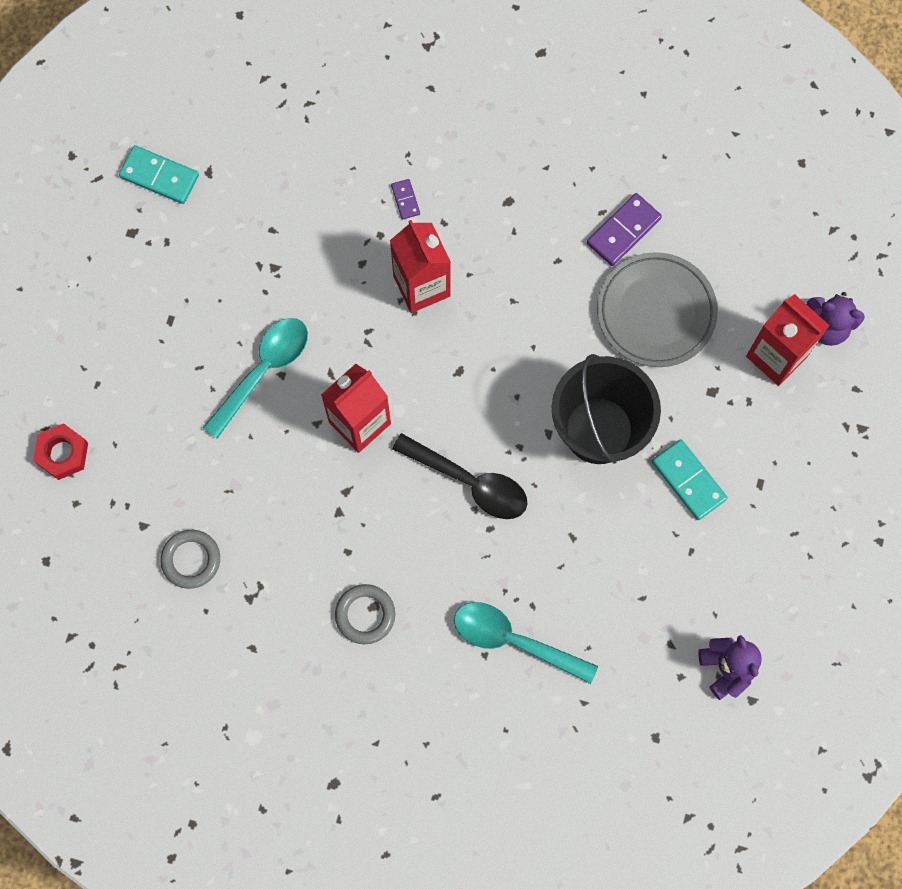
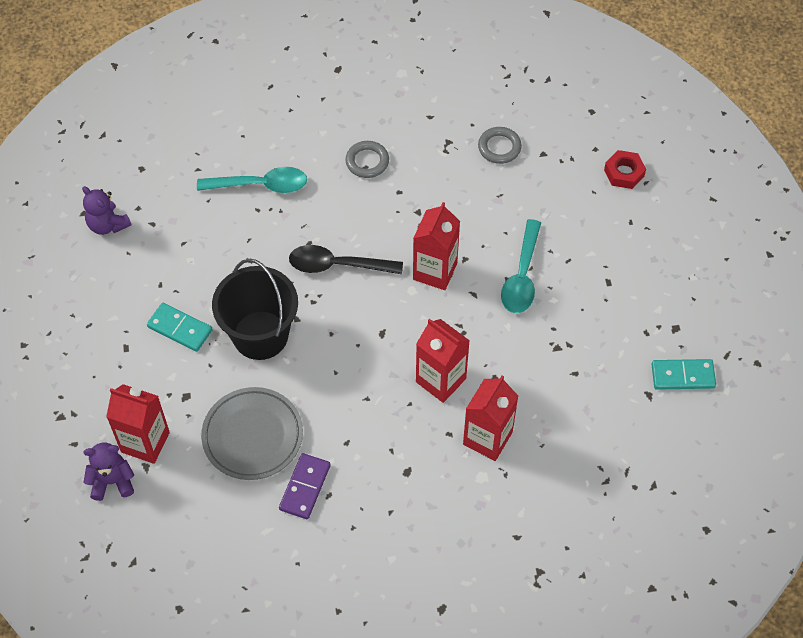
camera: 155 degrees right, 15 degrees down
(405, 200) = (487, 438): purple domino -> red carton

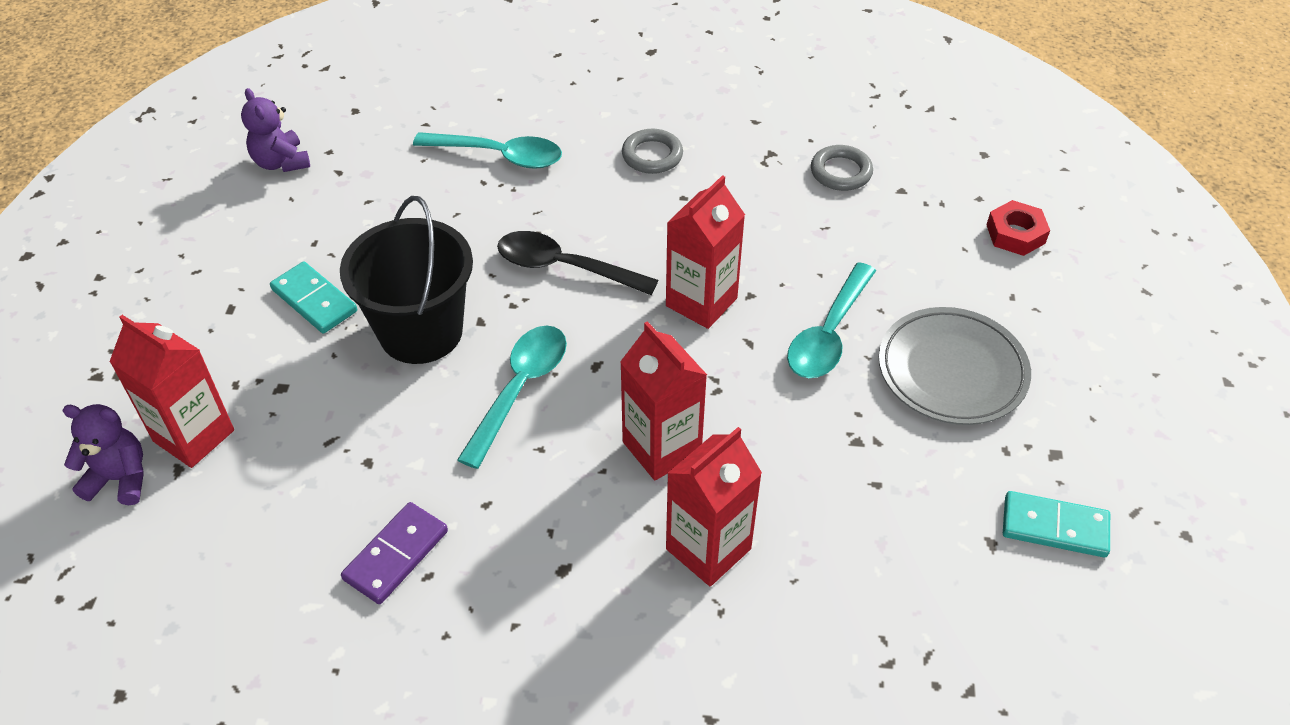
camera: 15 degrees right, 10 degrees down
(252, 436) = (350, 462): grey plate -> grey plate (952, 371)
(339, 361) = (520, 389): none -> turquoise spoon

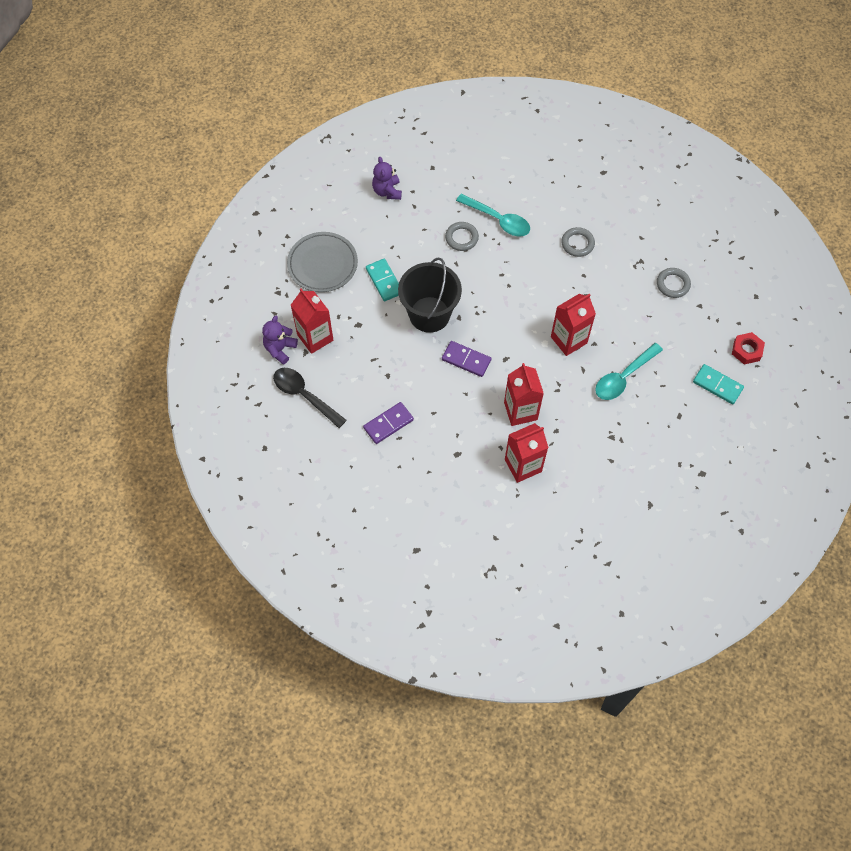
camera: 20 degrees right, 15 degrees up
(120, 479) = (280, 349): purple teddy bear -> purple teddy bear turned 90 degrees counterclockwise
(442, 197) = (461, 238): none -> grey ring
(520, 389) = (466, 360): turquoise spoon -> purple domino
(564, 267) = (509, 299): black spoon -> black spoon (304, 395)
(952, 371) = (674, 416): grey plate -> grey plate (322, 264)
(1054, 527) = (682, 507): turquoise domino -> turquoise domino (717, 385)

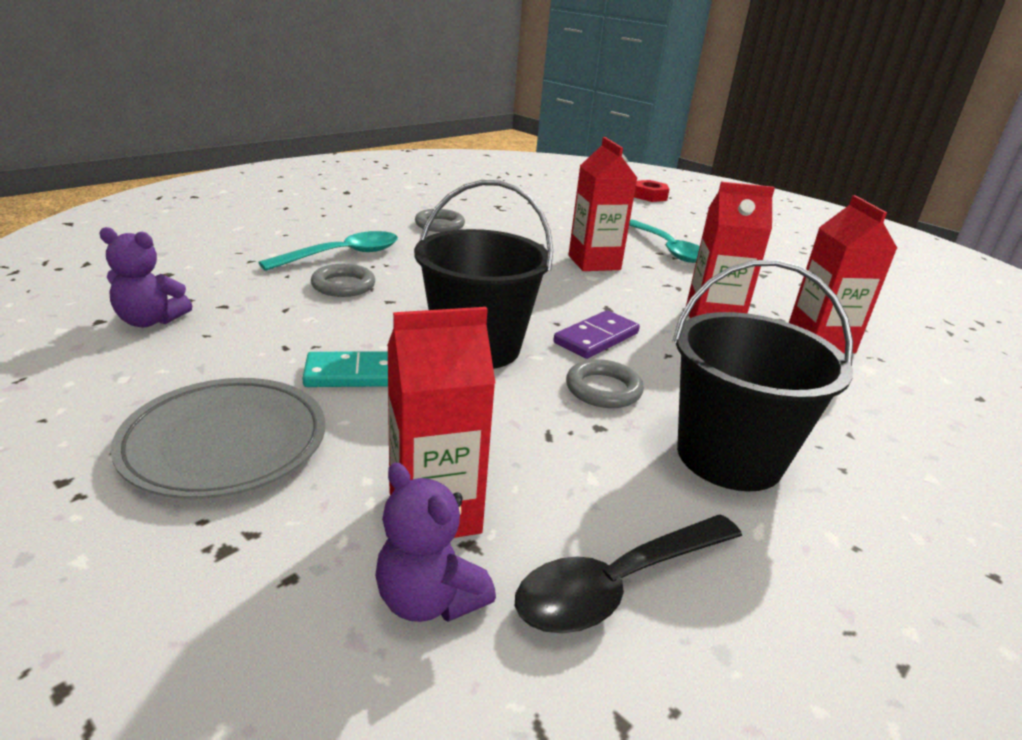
camera: 75 degrees left, 35 degrees down
(388, 424) = (729, 457): purple domino -> black bucket
(673, 284) = (543, 201): grey ring -> grey ring (603, 389)
(717, 385) = (691, 214): turquoise domino -> none

